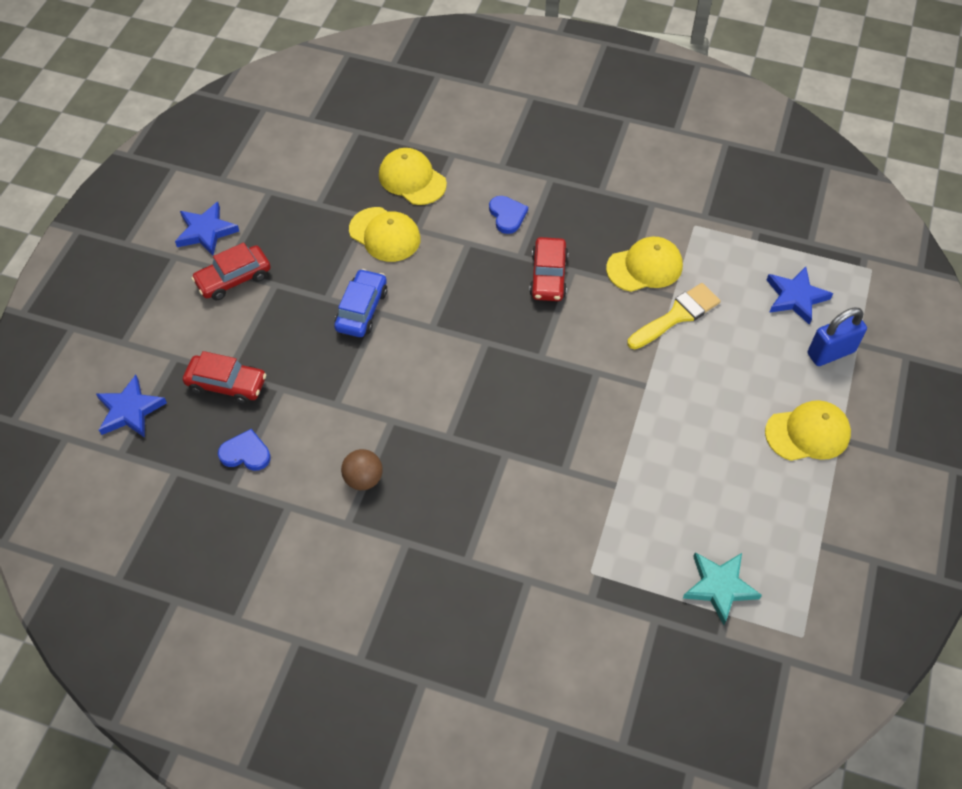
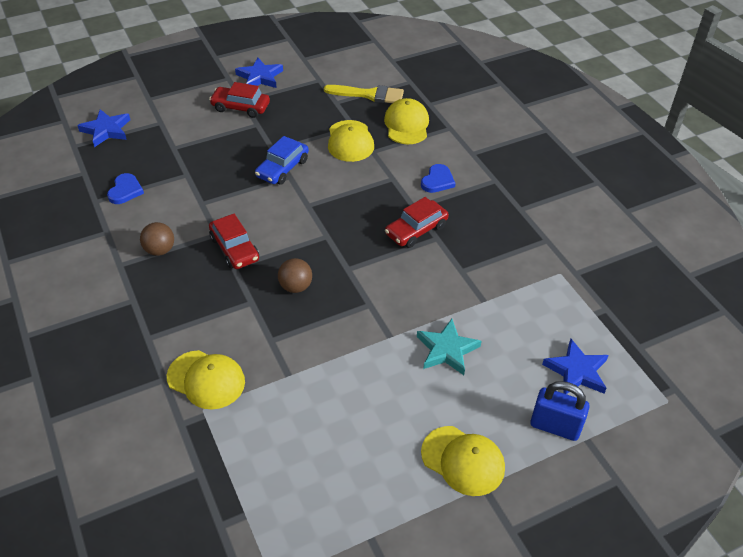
camera: 45 degrees right, 10 degrees down
(227, 384) = (165, 152): red car -> red car (234, 249)
(245, 453) = (125, 190): blue heart -> blue heart turned 45 degrees clockwise
(361, 310) = (282, 168): blue car -> blue car turned 150 degrees clockwise
(522, 408) = (295, 287): none -> brown ball
(644, 267) = (488, 271): yellow cap -> yellow cap (206, 379)
(677, 315) = (470, 315): yellow brush -> yellow brush (369, 95)
(719, 587) = (265, 494): turquoise star -> turquoise star (447, 350)

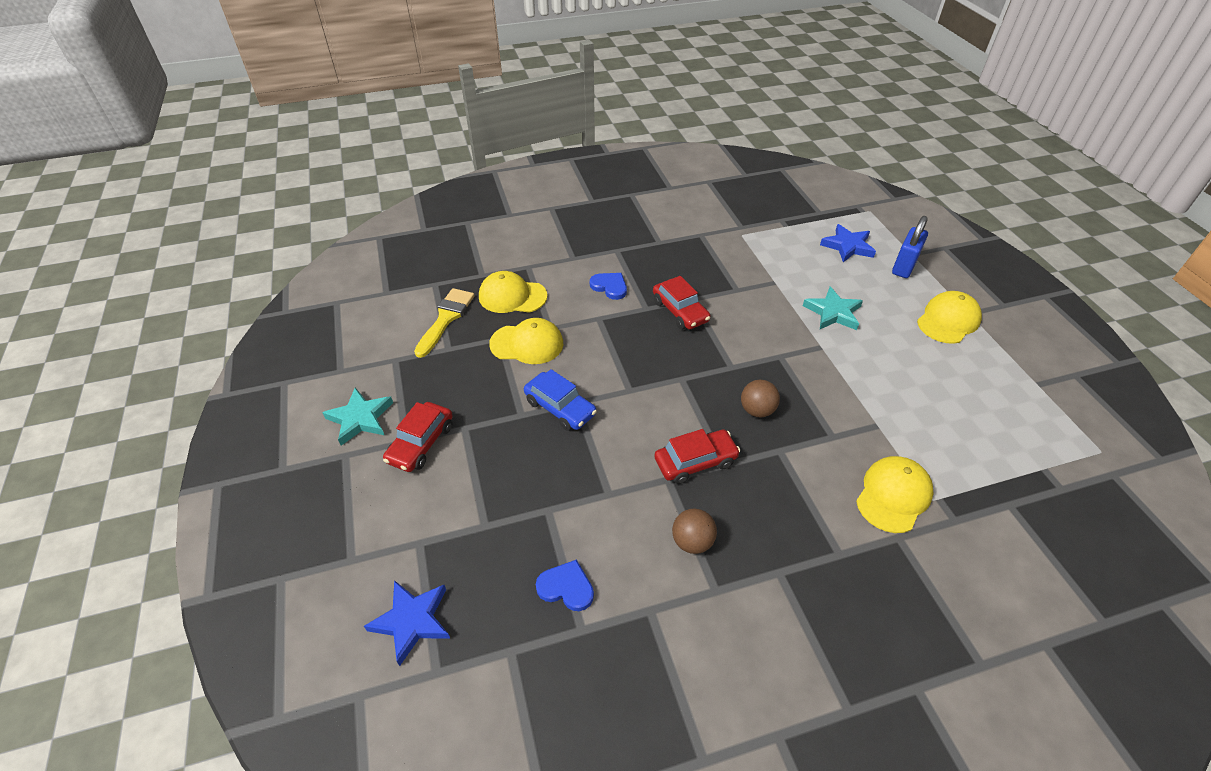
camera: 80 degrees left, 0 degrees up
(260, 77) = (360, 418): blue star -> turquoise star

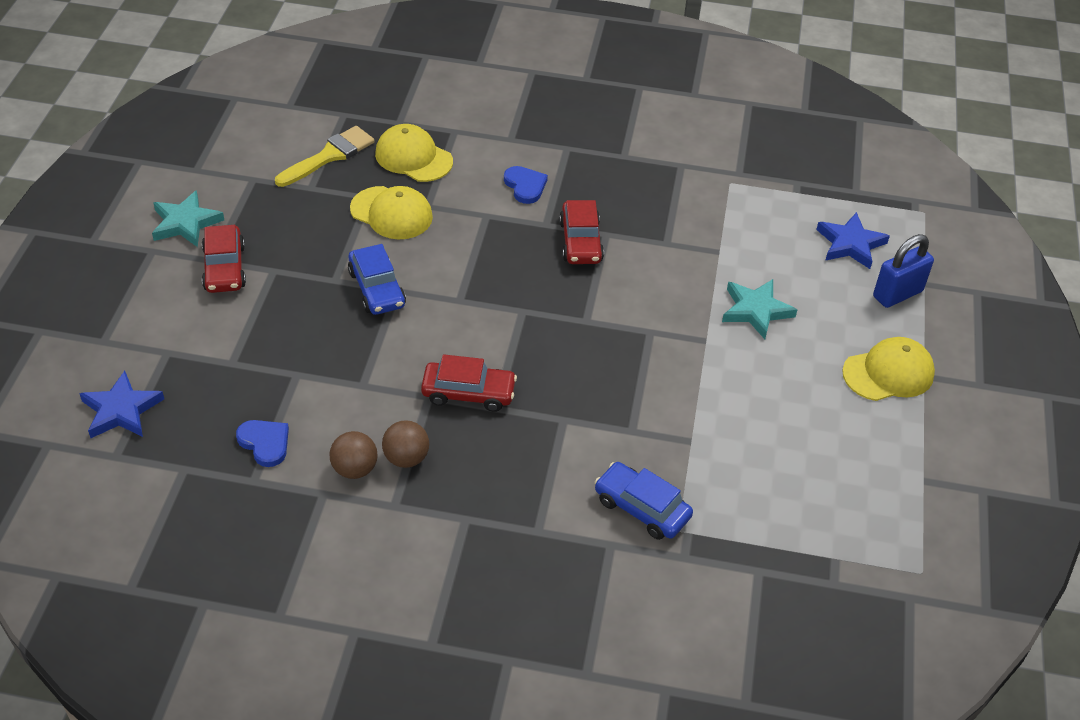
camera: 25 degrees right, 0 degrees up
(421, 443) = (224, 268): red car -> red car turned 60 degrees counterclockwise
(757, 410) = (574, 373): brown ball -> brown ball (355, 469)
(893, 495) = (641, 508): yellow cap -> blue car

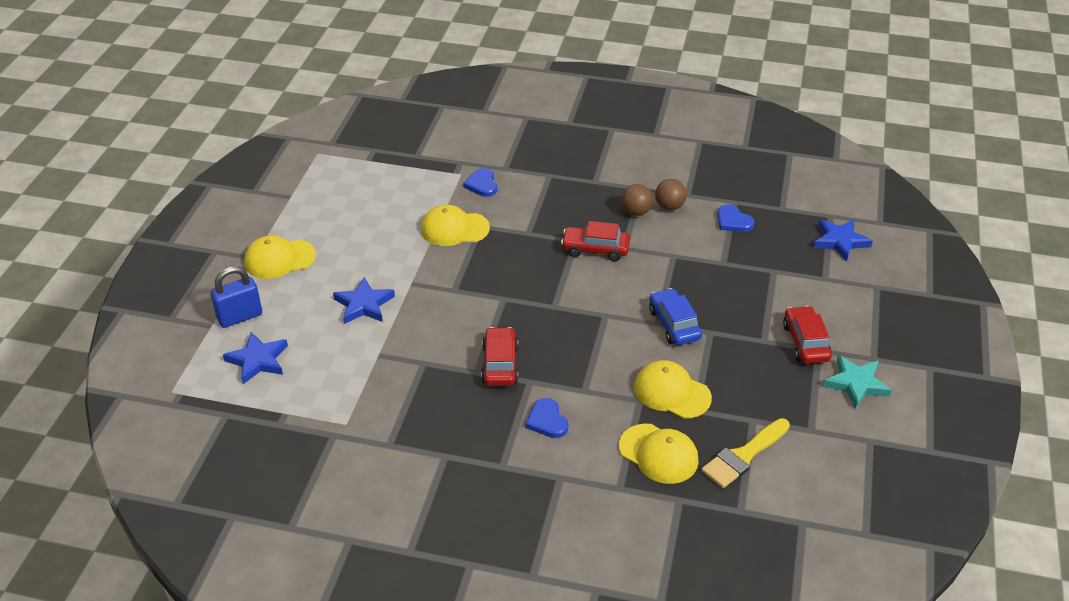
camera: 175 degrees left, 5 degrees down
(641, 508) = (482, 184): blue car -> blue heart
(668, 424) = (454, 229): none -> yellow cap
(756, 310) = (364, 304): turquoise star -> blue star

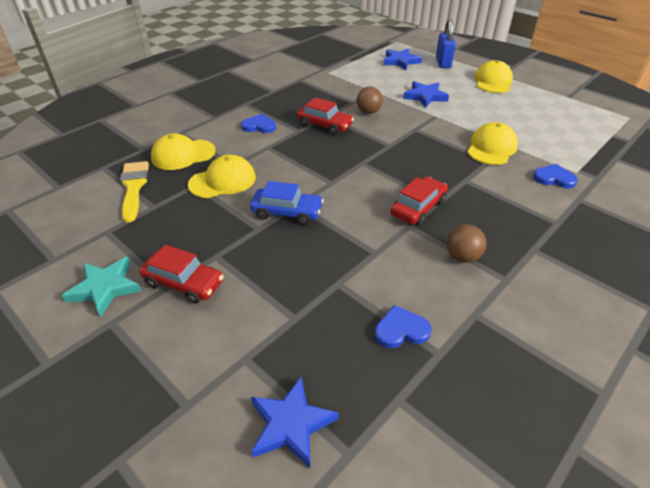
camera: 120 degrees right, 0 degrees up
(669, 206) = (459, 287): brown ball -> brown ball (368, 112)

